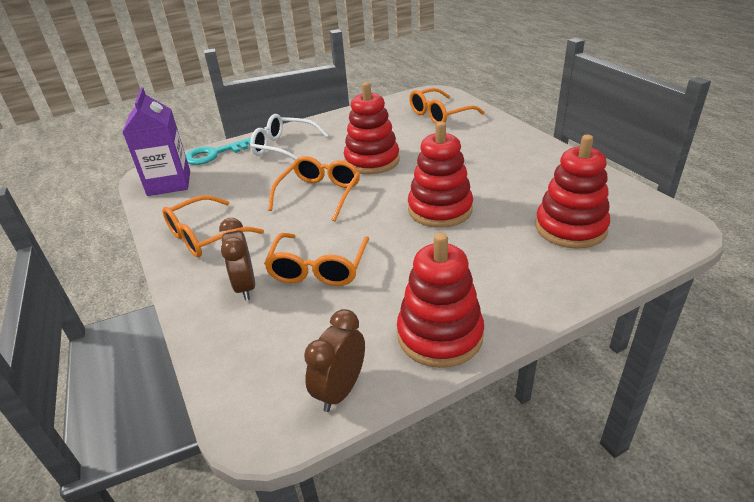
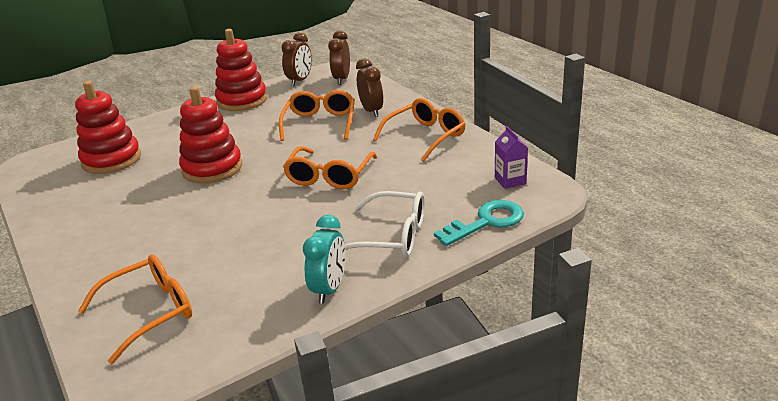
camera: 175 degrees right, 5 degrees down
(169, 183) = (510, 180): purple carton -> purple carton, size x0.52
(263, 384) = (342, 79): none -> brown clock
(332, 123) = (329, 289): none -> turquoise clock
(372, 161) = (271, 219): red stacking toy -> none

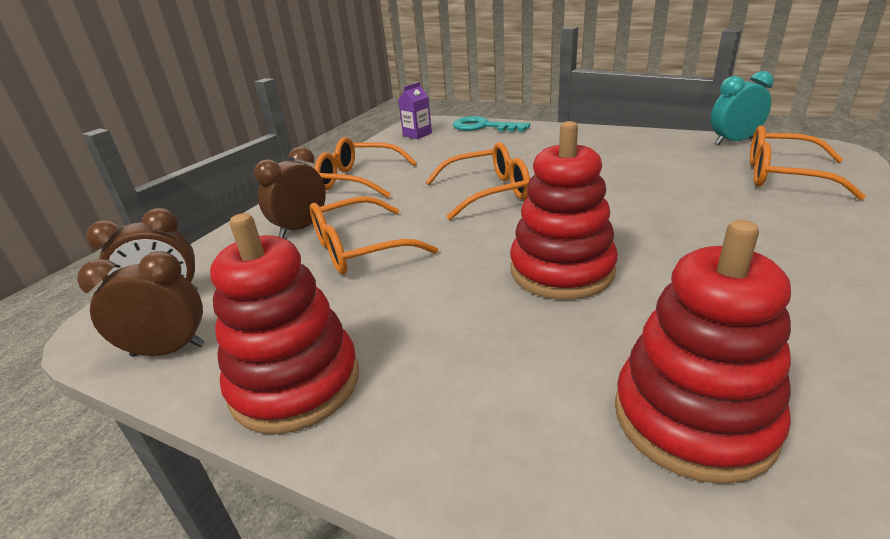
camera: 120 degrees left, 0 degrees up
(329, 289) = (629, 138): turquoise clock -> turquoise clock (733, 141)
(391, 236) = (542, 142): white glasses -> none

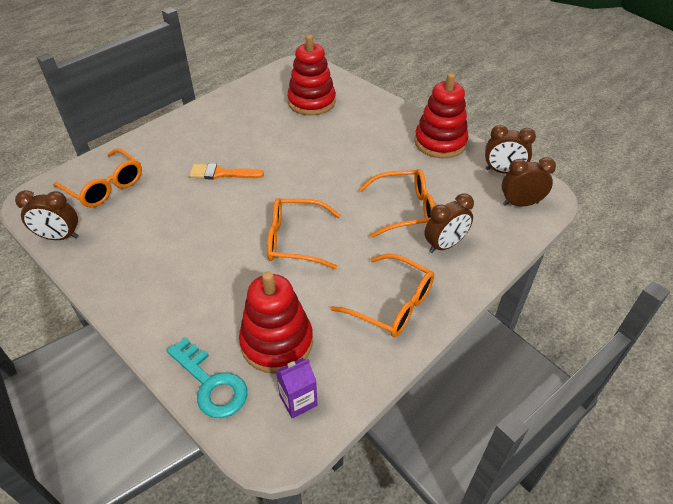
camera: 165 degrees left, 15 degrees up
(561, 270) = (303, 160): red stacking toy -> red stacking toy (277, 342)
(664, 222) = (222, 173): none -> orange brush
(733, 141) = (59, 237): turquoise clock -> brown clock

